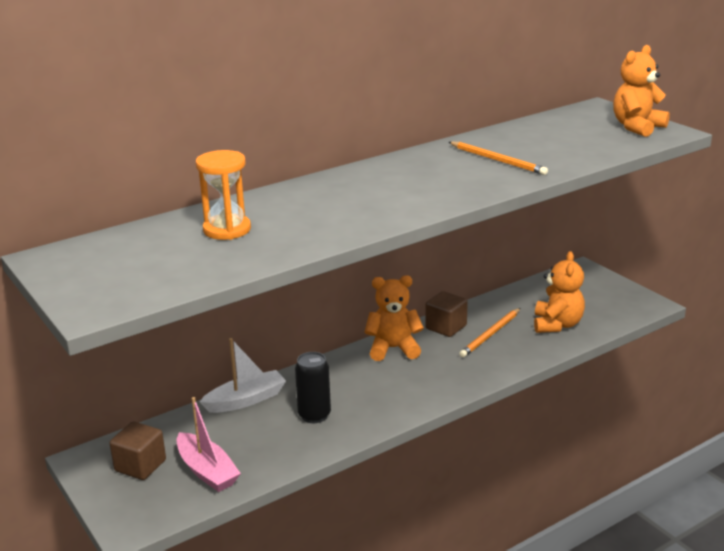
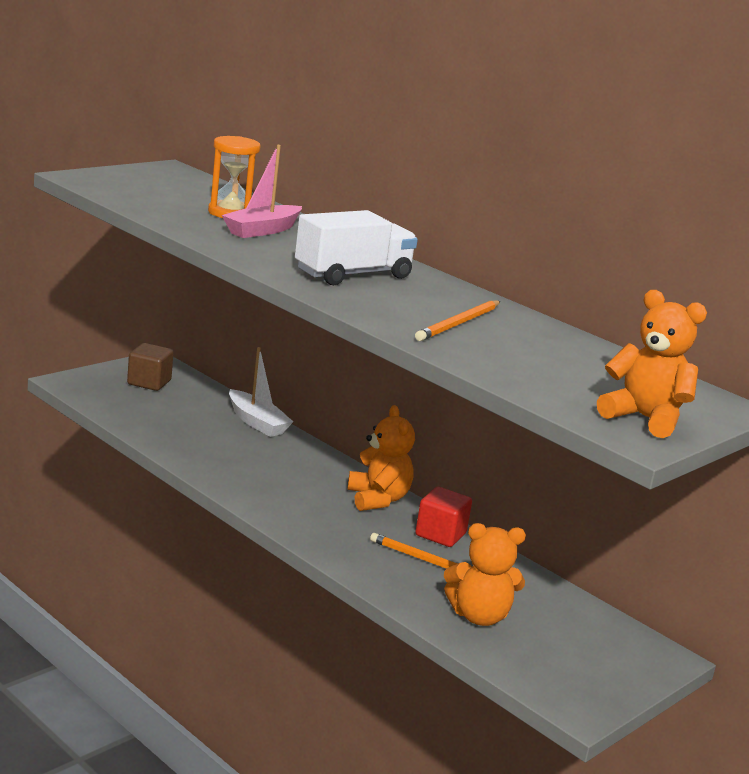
camera: 75 degrees right, 5 degrees down
(207, 471) = (141, 408): pink boat -> pink boat (262, 230)
(314, 415) = (235, 454): black can -> none
(399, 187) = (353, 274): none -> white truck
(446, 327) = (440, 534): brown cube -> red cube

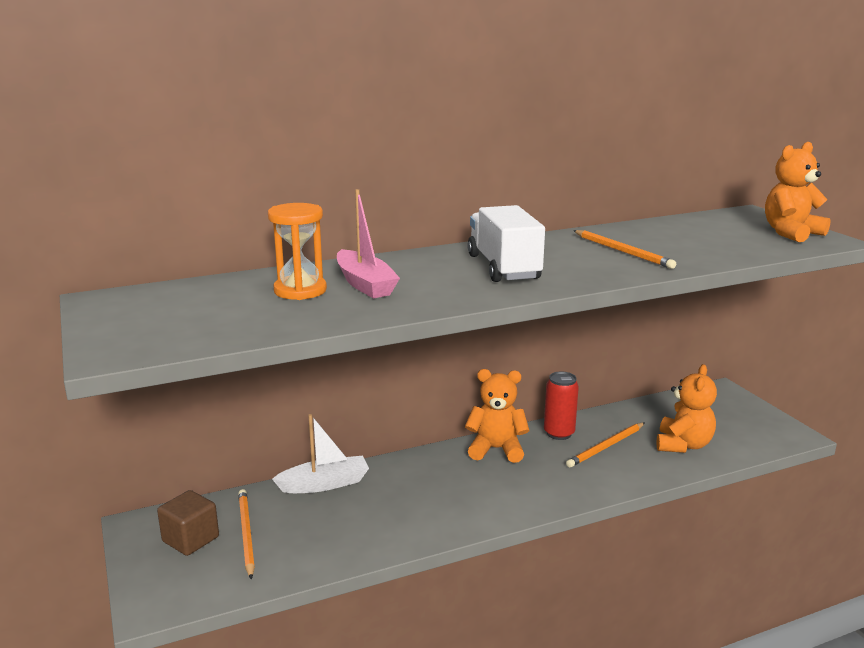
camera: 65 degrees left, 0 degrees up
(167, 401) = (246, 534): none -> orange pencil
(440, 534) = (559, 433): red cube -> red can

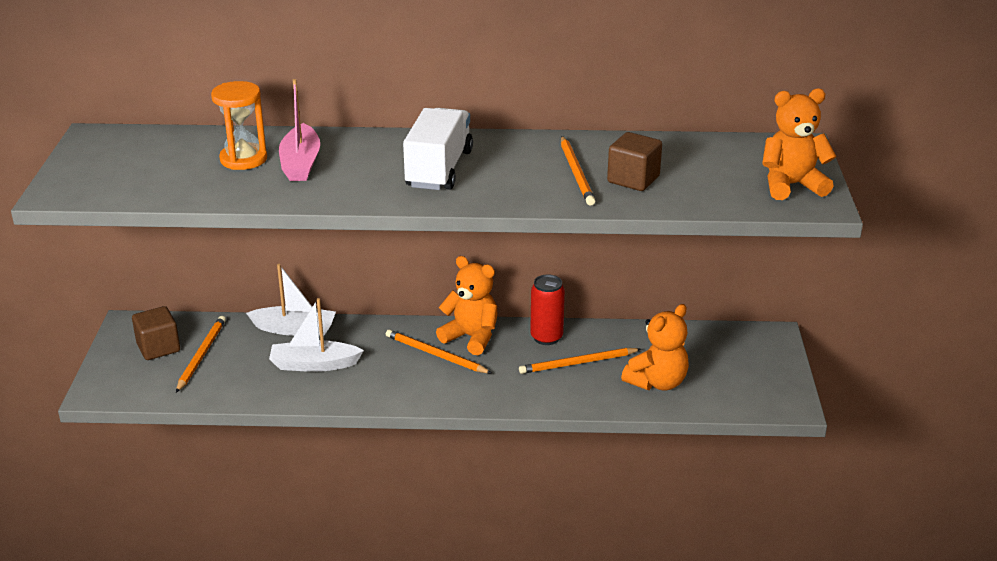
camera: 25 degrees right, 10 degrees up
(373, 511) = (314, 365): none -> white boat
(480, 471) = (435, 354): none -> orange pencil
(673, 248) = (633, 179): none -> brown cube

